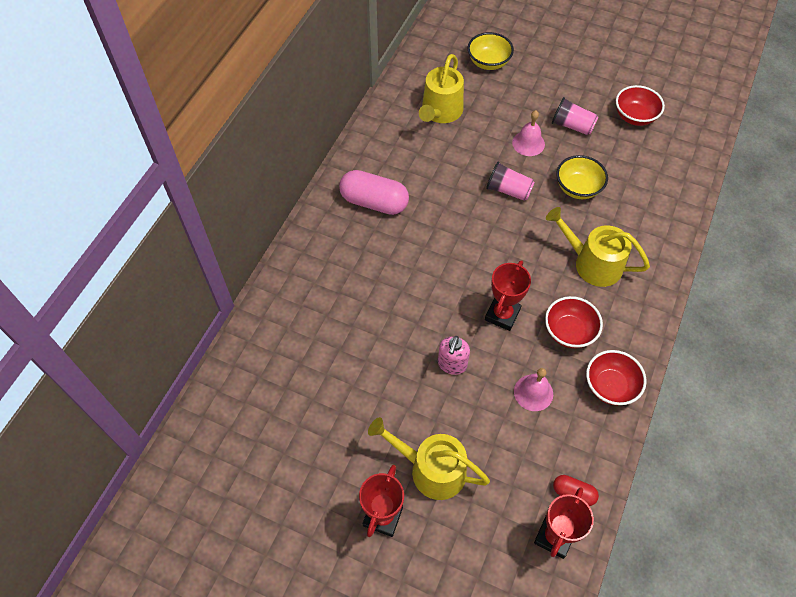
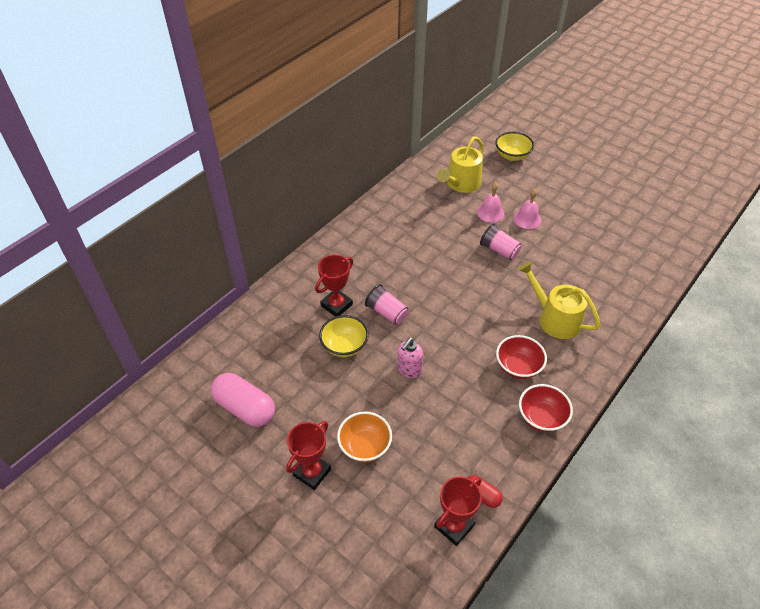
camera: 15 degrees right, 10 degrees down
(374, 202) = (385, 237): pink capsule -> pink capsule (245, 408)
(431, 469) = (365, 446): yellow watering can -> orange bowl
(502, 314) = (464, 341): red trophy -> red trophy (336, 305)
(533, 392) = (472, 407): pink bell -> pink bell (490, 212)
(572, 126) = (569, 213): pink cup -> pink cup (386, 312)
(578, 188) = (559, 260): yellow bowl -> yellow bowl (344, 346)
(634, 116) = (626, 216): red bowl -> none

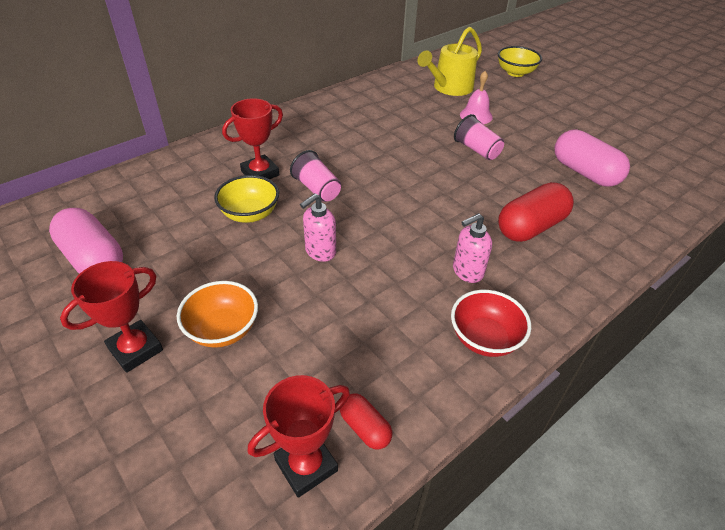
camera: 10 degrees right, 5 degrees down
(518, 367) = (467, 272): red bowl -> pink soap dispenser
(527, 219) = (519, 127): pink bell -> none
(555, 319) = (531, 227): yellow watering can -> red capsule
(585, 259) = (584, 172): none -> pink capsule

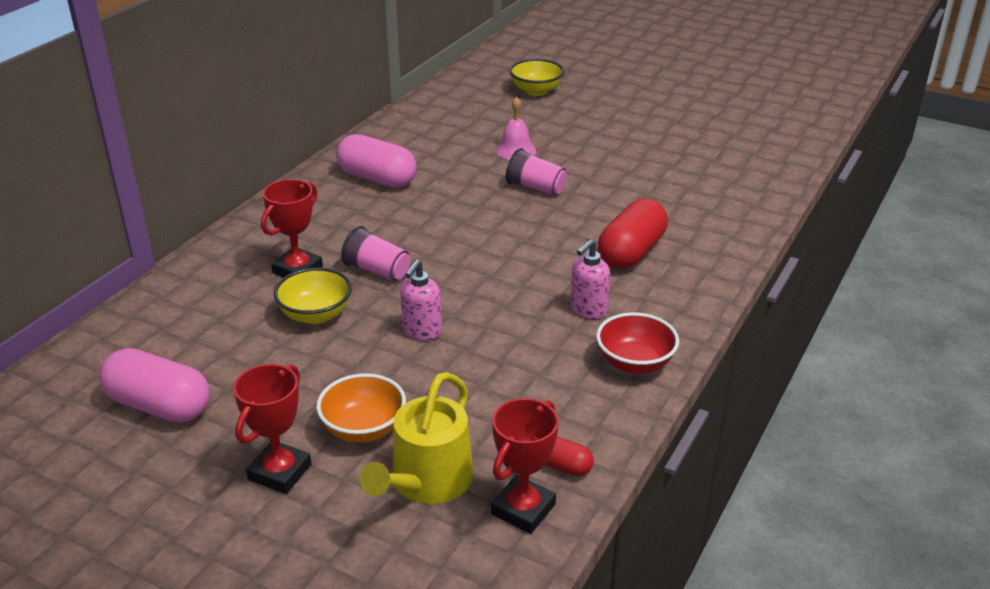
camera: 20 degrees left, 10 degrees down
(449, 88) = (468, 124): yellow watering can -> yellow watering can (427, 482)
(584, 172) = (662, 185): pink capsule -> pink capsule (377, 179)

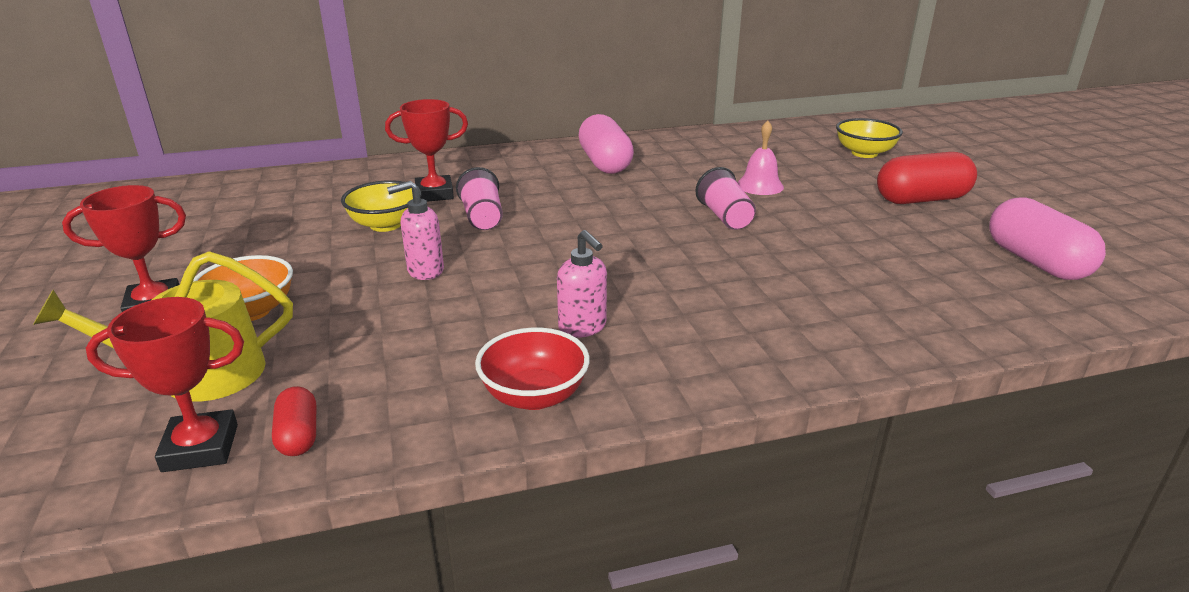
camera: 45 degrees right, 5 degrees down
(159, 406) = (198, 229): pink capsule -> pink capsule (1036, 262)
(588, 310) = (583, 327): pink soap dispenser -> pink soap dispenser turned 120 degrees counterclockwise
(631, 252) = (720, 304): red capsule -> red capsule (921, 200)

